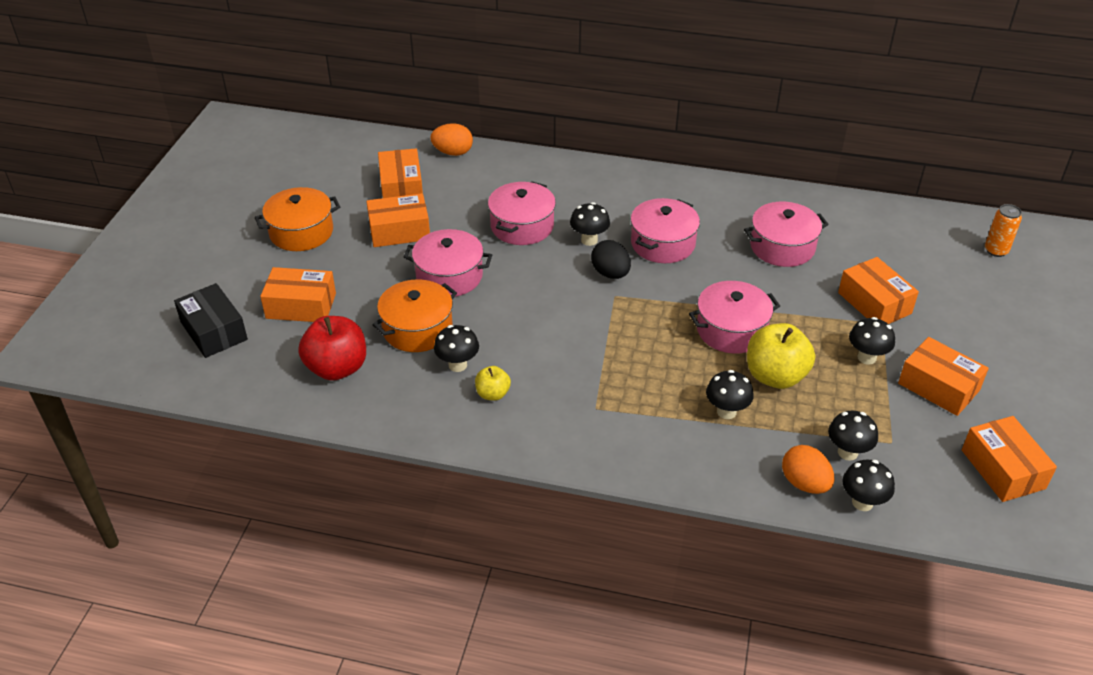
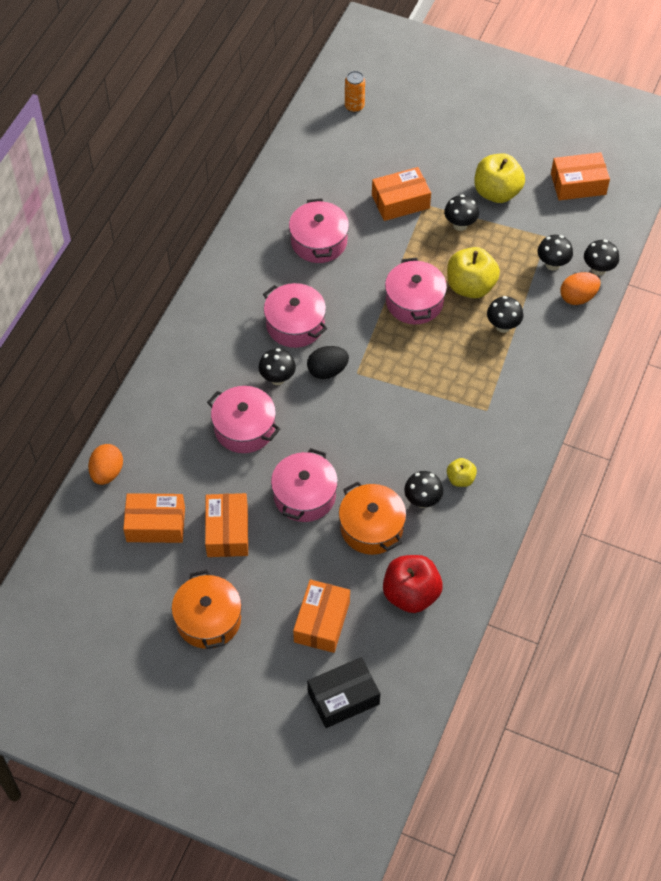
camera: 80 degrees left, 15 degrees up
(938, 387) = (497, 192): orange box -> yellow apple

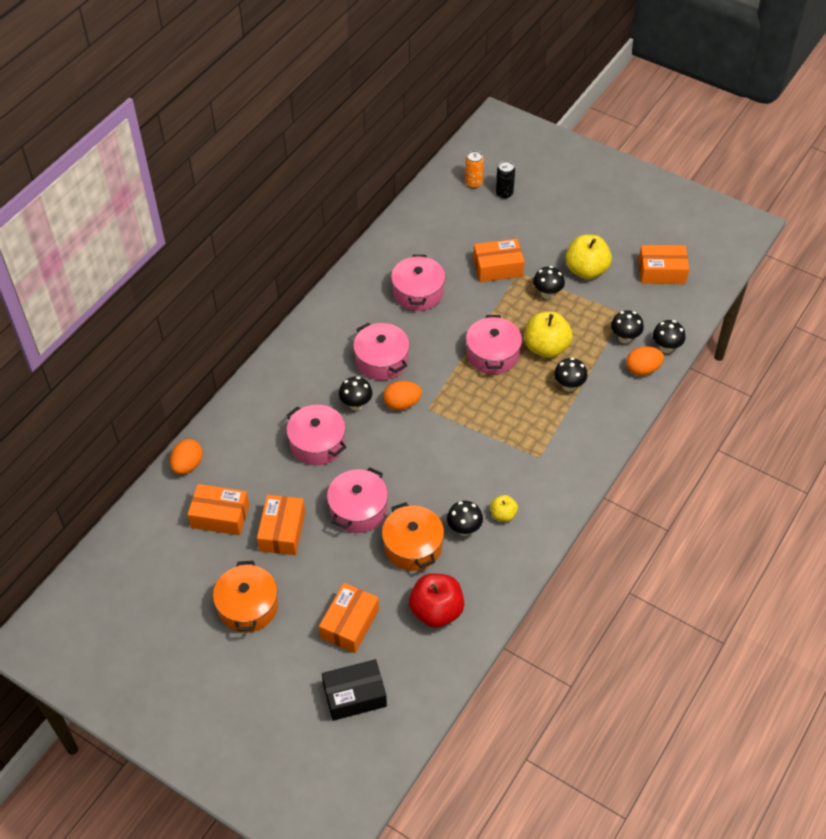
camera: 10 degrees right, 5 degrees down
(327, 371) = (402, 404): black egg -> orange egg
(390, 114) = (504, 193): none -> black can

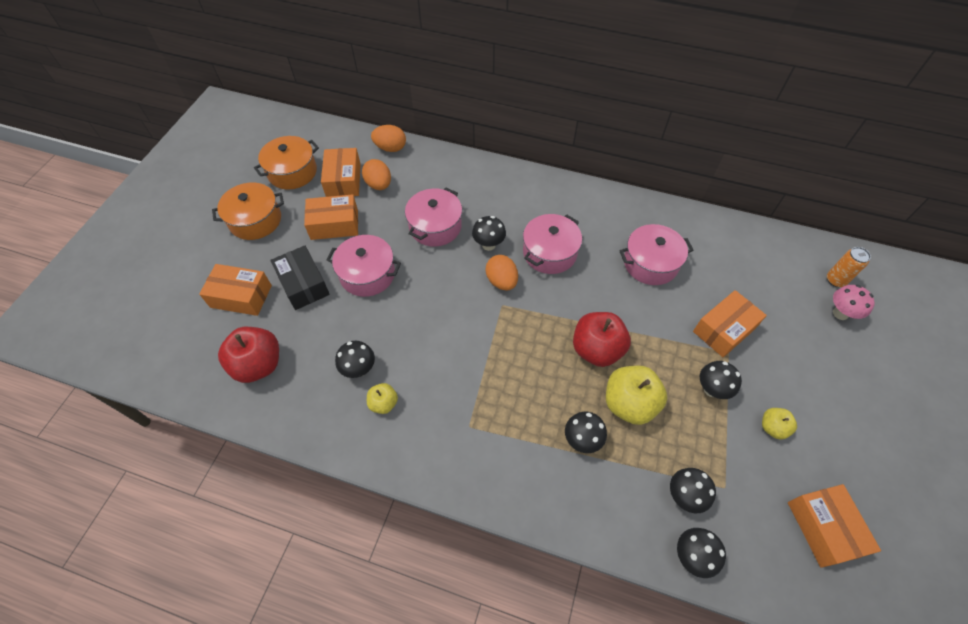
camera: 75 degrees right, 5 degrees up
(354, 695) = (166, 317): black box -> black box (303, 284)
(413, 546) = (332, 328): orange pot -> orange pot (292, 172)
(492, 354) = (596, 349): pink pot -> red apple
(498, 267) = (724, 329): orange box -> orange box turned 75 degrees clockwise
(504, 193) = (840, 313): black can -> pink mushroom
(586, 270) = (772, 427): yellow apple -> yellow apple, size x0.53
(642, 369) = (642, 528): orange egg -> orange egg (379, 184)

